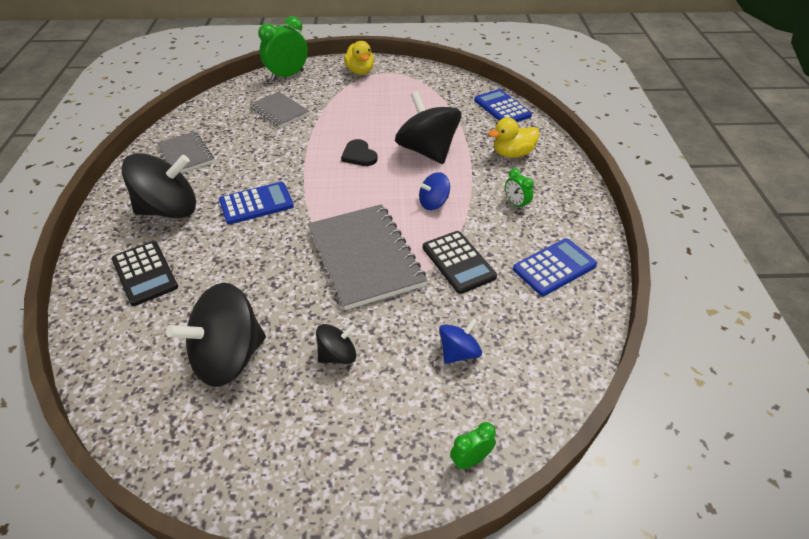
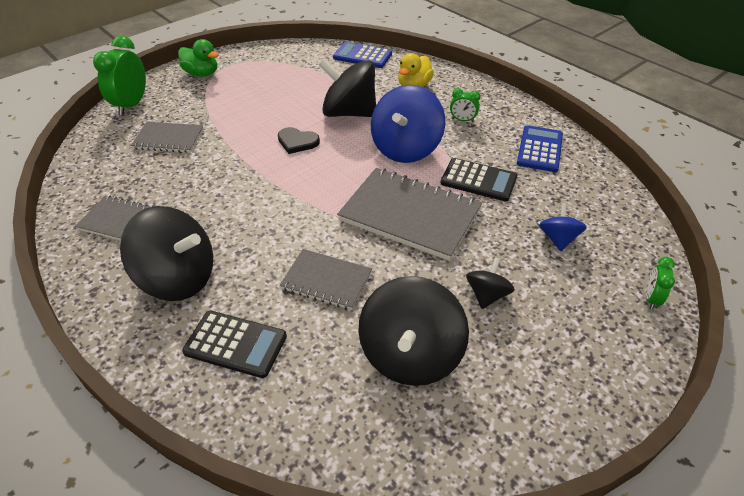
camera: 40 degrees left, 0 degrees up
(169, 210) = (178, 278): black spinning top -> black spinning top turned 75 degrees clockwise
(246, 268) = (326, 280): none -> grey notebook
(256, 204) = (260, 226): blue calculator -> none
(360, 71) = (202, 74): yellow duck -> green duck
(433, 203) = (406, 149): blue spinning top -> blue spinning top, size x1.98

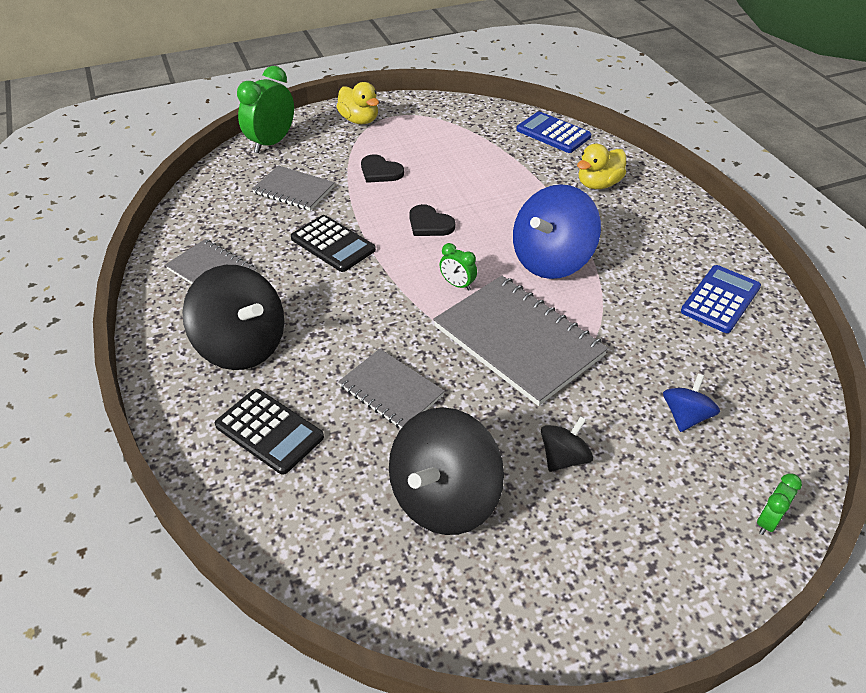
camera: 20 degrees right, 0 degrees up
(202, 74) = (359, 120): green duck -> yellow duck
(237, 110) = (380, 171): none -> black heart
(349, 113) = (504, 202): black spinning top -> none
(462, 120) = (639, 240): green clock -> green clock (457, 284)
(478, 180) = (621, 320): black calculator -> black calculator (332, 244)

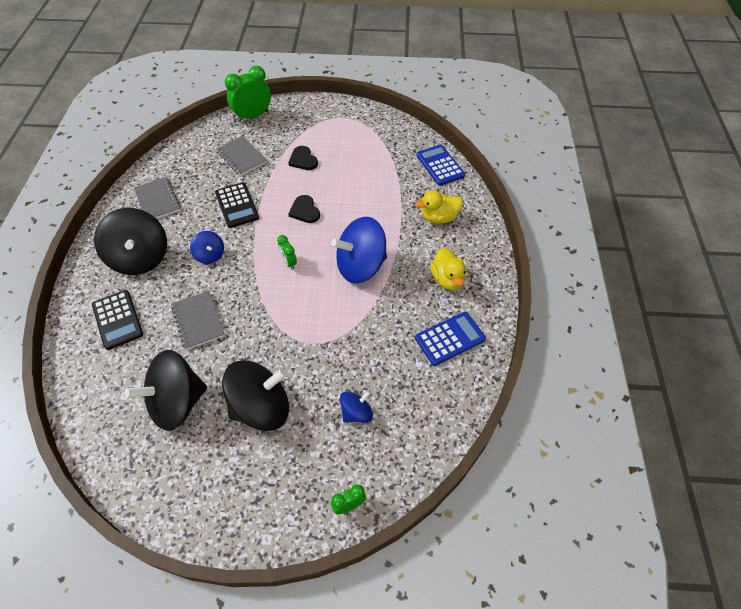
camera: 25 degrees right, 10 degrees up
(343, 310) = (210, 255): none -> blue spinning top
(359, 120) = (318, 115): yellow duck -> yellow duck (447, 279)
(518, 341) = (295, 317): grey notebook -> none
(563, 458) = (261, 407): black spinning top -> black spinning top, size x1.98

